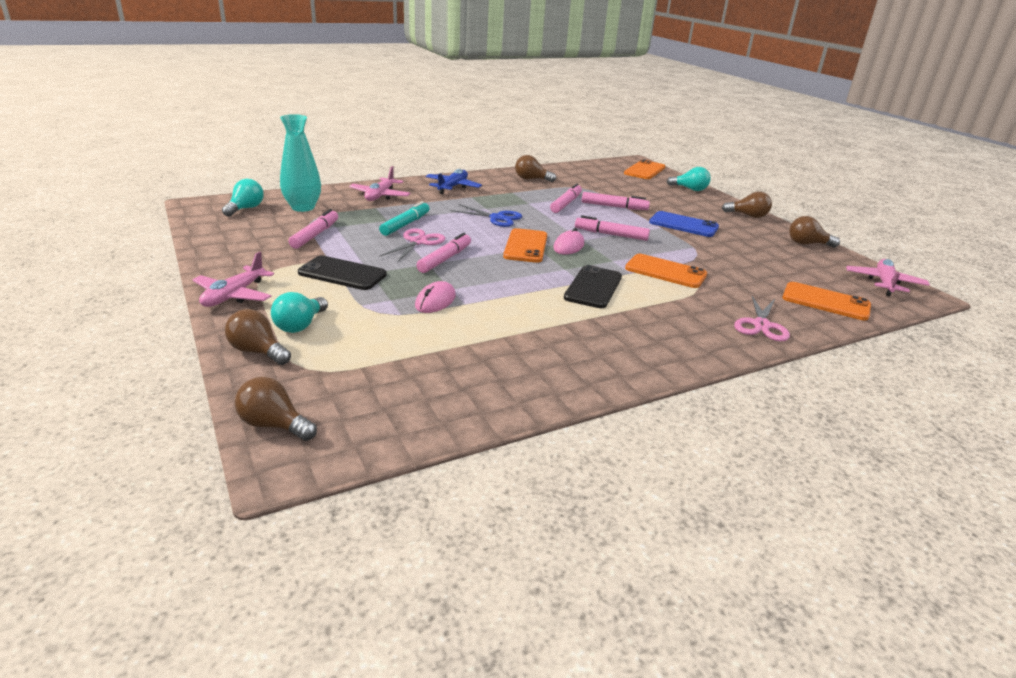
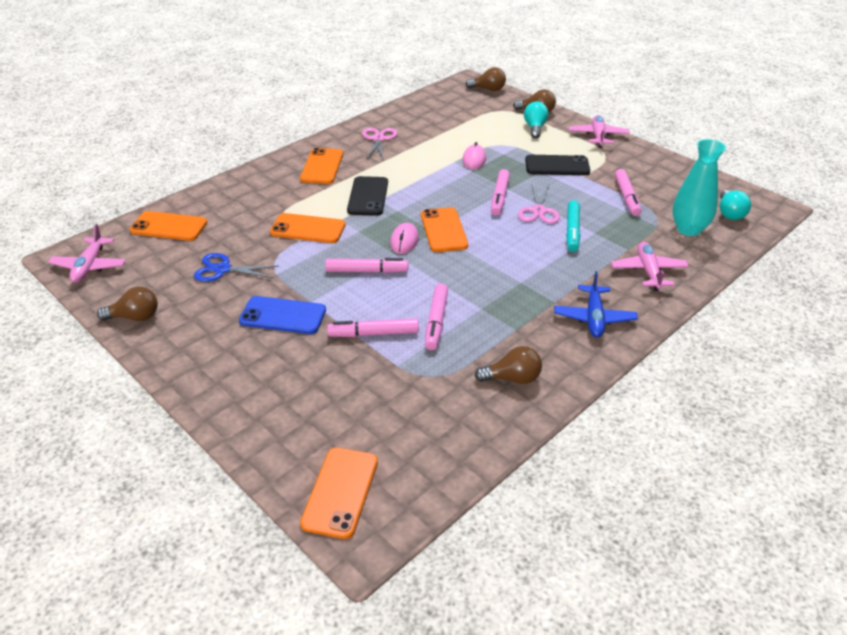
camera: 165 degrees right, 10 degrees up
(497, 218) = (497, 266): blue scissors -> blue scissors (222, 269)
(647, 333) = (322, 166): none -> orange phone
(690, 189) = (261, 432): turquoise light bulb -> none
(748, 216) = (187, 367): brown light bulb -> none
(761, 325) = (237, 190): pink scissors -> pink scissors (378, 139)

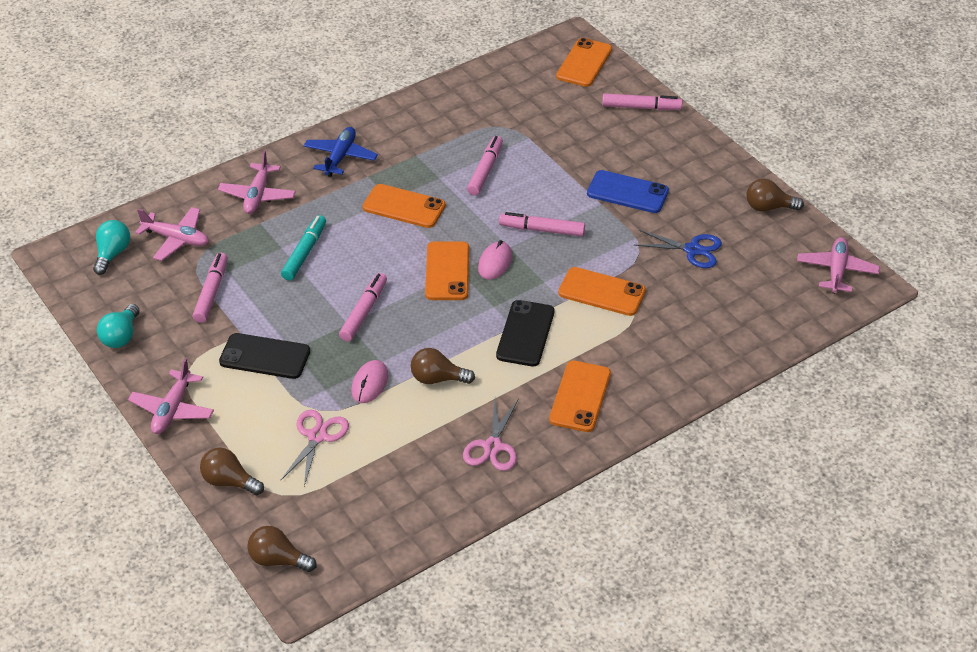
camera: 170 degrees left, 5 degrees up
(169, 227) = (765, 315): orange phone -> orange phone (404, 206)
(373, 333) = (544, 166): pink marker -> pink marker (641, 107)
(512, 378) = (436, 117): brown light bulb -> brown light bulb (437, 379)
(535, 128) = (253, 441): turquoise light bulb -> turquoise light bulb (121, 336)
(538, 211) = (327, 285): pink scissors -> pink scissors (317, 436)
(688, 229) = (176, 239): turquoise vase -> pink plane

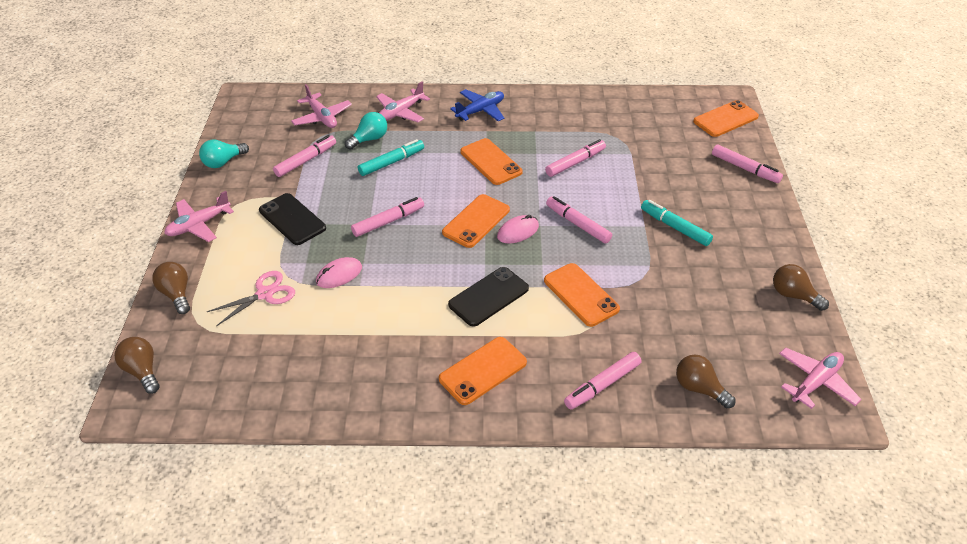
camera: 35 degrees right, 0 degrees up
(112, 254) = (275, 109): turquoise light bulb -> turquoise light bulb (369, 139)
(437, 379) = (389, 297): brown light bulb -> brown light bulb (699, 388)
(492, 446) = (376, 373): pink scissors -> none
(627, 192) = (675, 227): blue phone -> turquoise marker
(684, 357) = (602, 385): none -> pink marker
(692, 250) = (691, 298): blue scissors -> none

